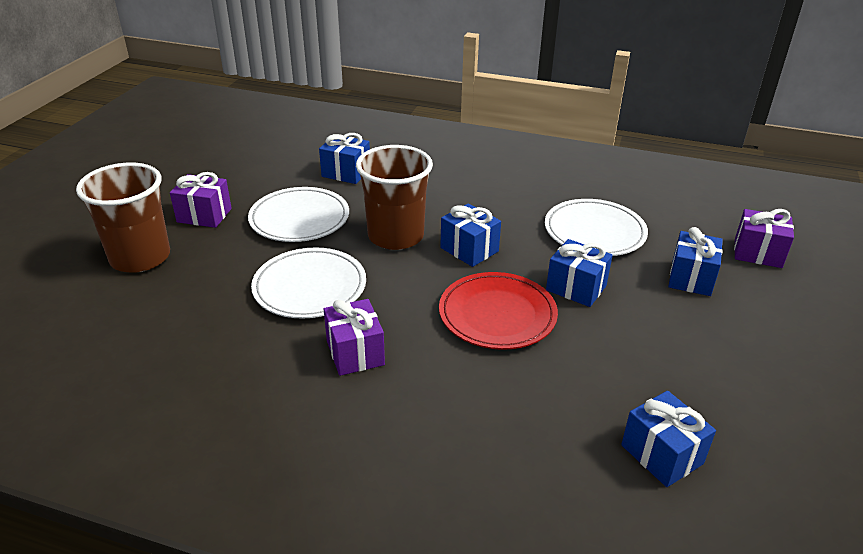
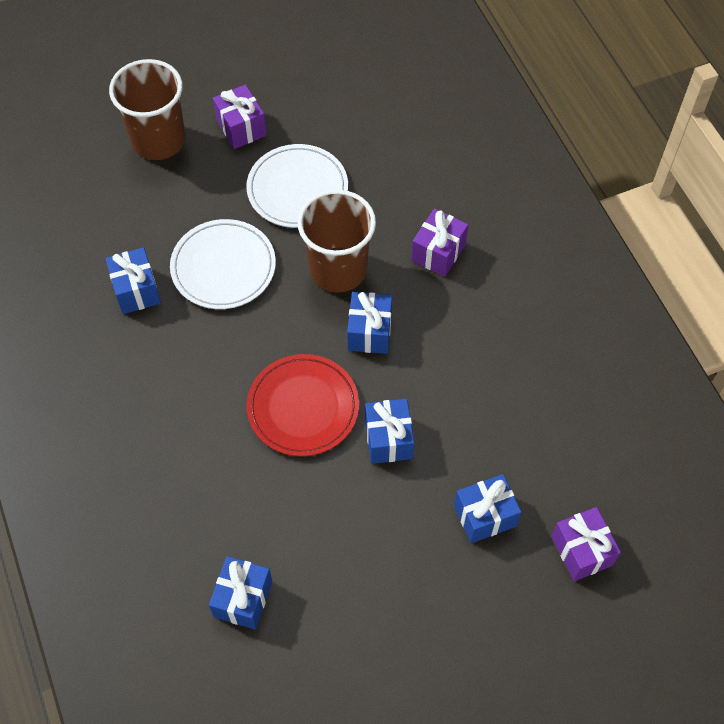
camera: 50 degrees right, 25 degrees up
(346, 173) = (394, 163): blue gift -> blue gift (136, 290)
(355, 353) = (181, 350): purple gift -> purple gift (438, 252)
(594, 232) = (488, 404): white plate -> none

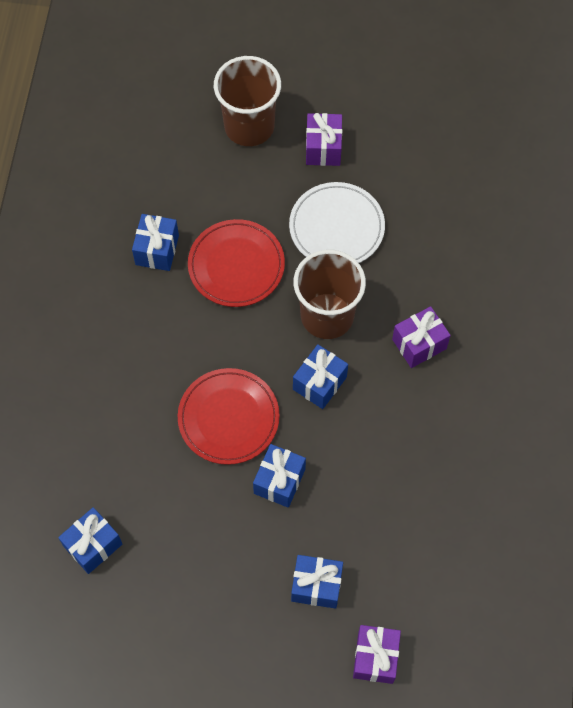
camera: 30 degrees right, 5 degrees up
(223, 267) = (236, 265): white plate -> red plate

